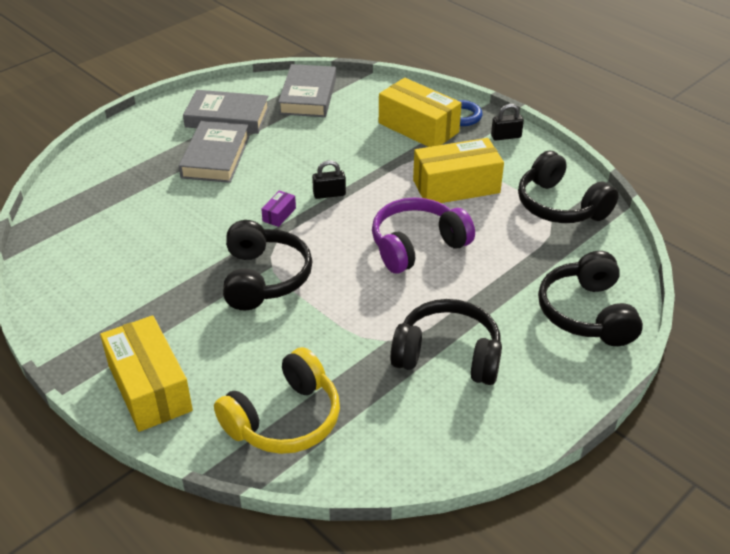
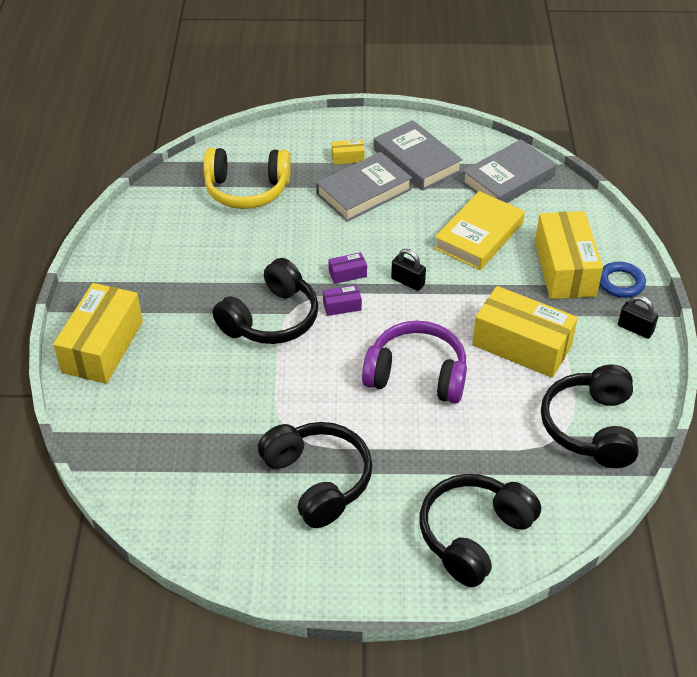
camera: 45 degrees right, 5 degrees up
(171, 142) = (348, 158): none -> yellow box
(284, 419) = (151, 436): yellow headphones -> yellow headphones (247, 190)
(305, 237) = (342, 306): none -> purple box
(337, 139) = (479, 236): none -> yellow book

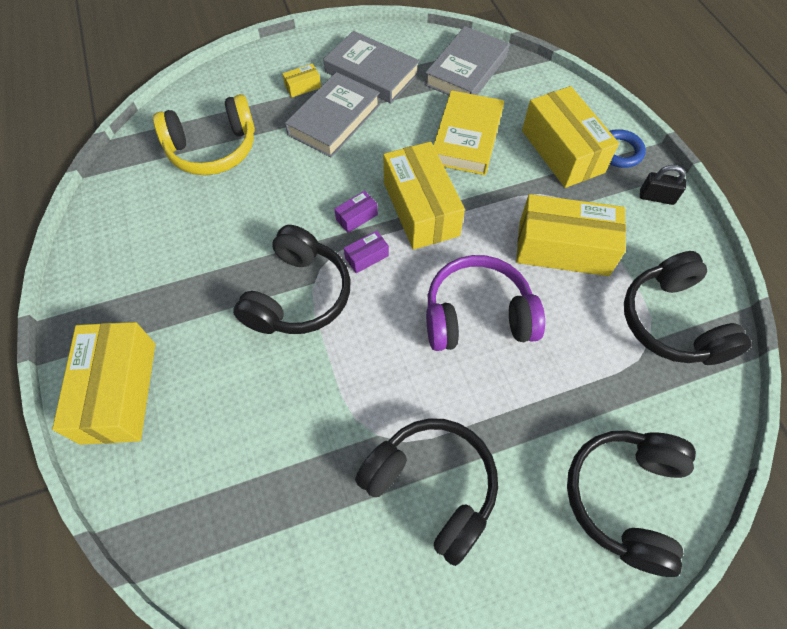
camera: 20 degrees left, 15 degrees up
(408, 282) = (421, 209): black padlock -> yellow box

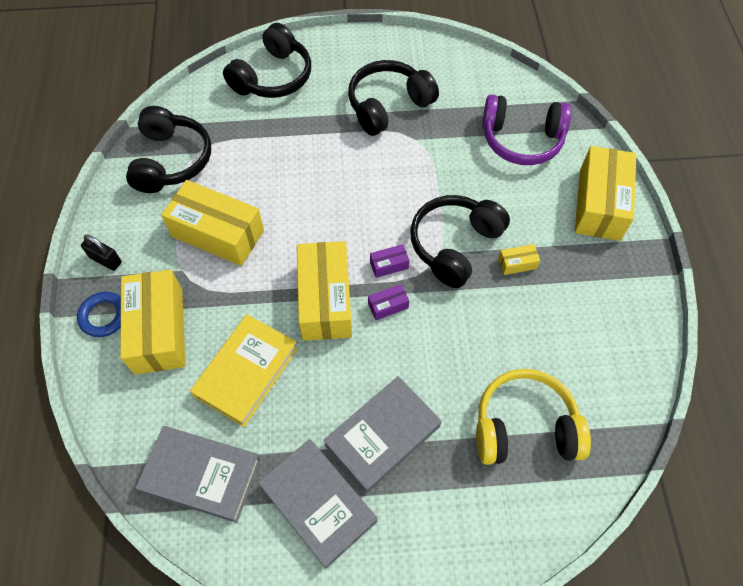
camera: 165 degrees left, 0 degrees up
(303, 87) = (409, 501): yellow box -> yellow box (517, 263)
(432, 487) = (388, 105): black headphones -> black headphones turned 90 degrees clockwise
(466, 70) = (201, 475): grey book -> grey book turned 60 degrees clockwise
(477, 315) = (315, 197): purple headphones -> purple headphones (521, 140)

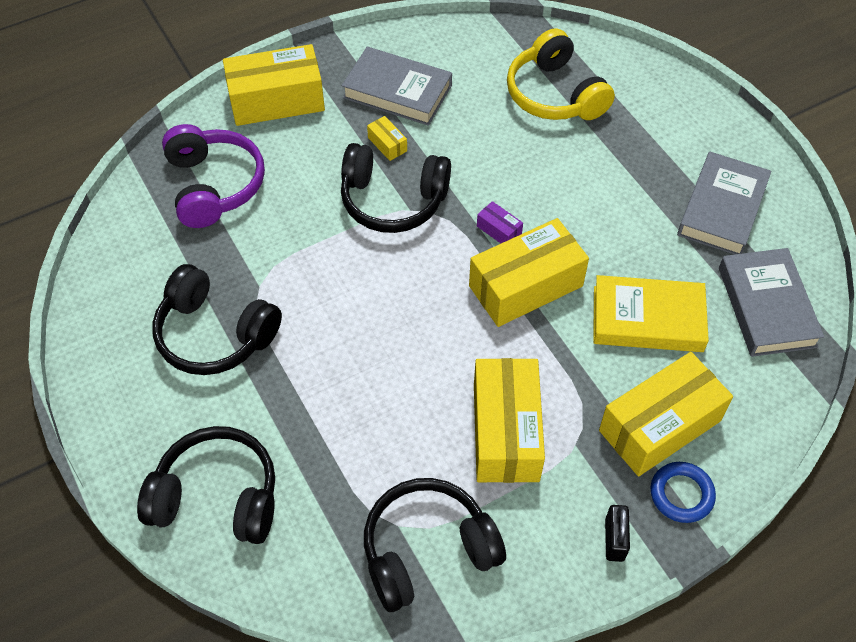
camera: 115 degrees left, 5 degrees down
(382, 435) = (631, 186): grey book -> grey book (397, 92)
(389, 265) = (450, 247): purple box -> none

